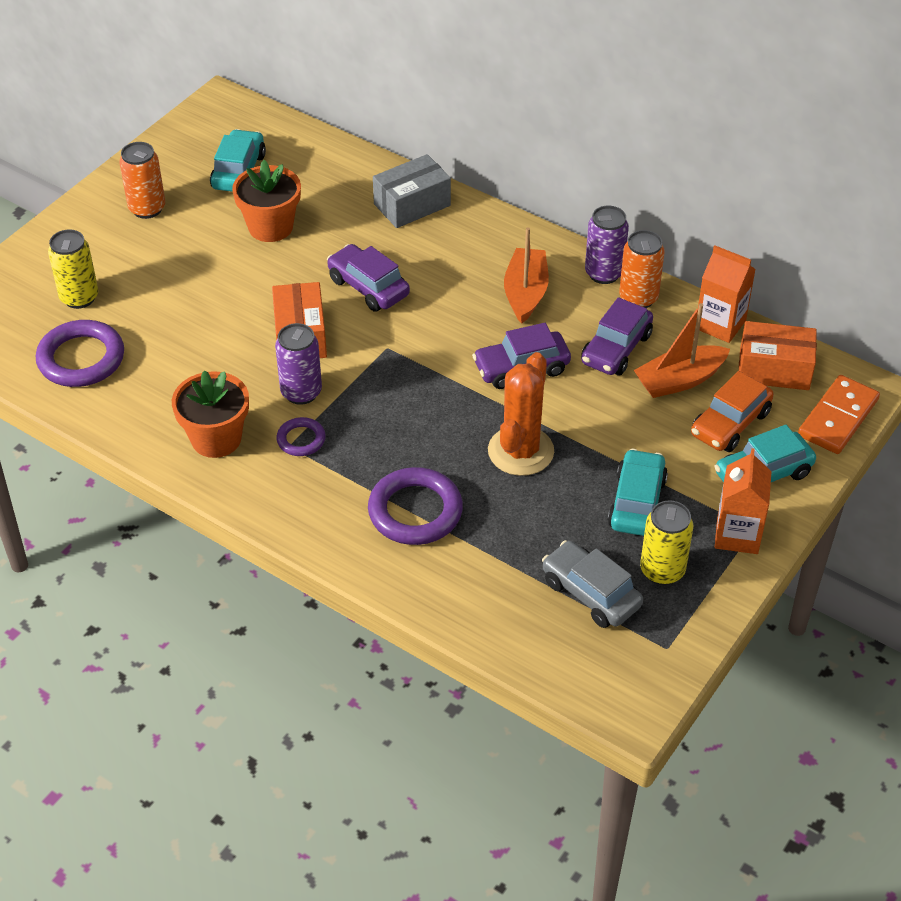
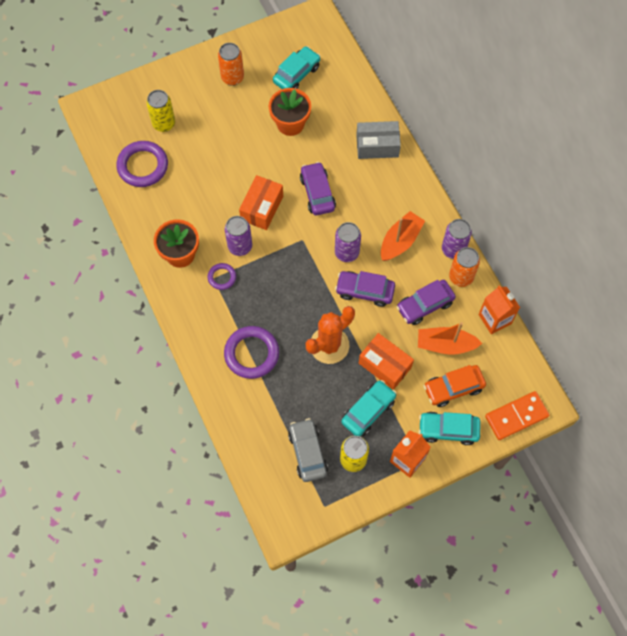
camera: 30 degrees right, 20 degrees up
(462, 336) = (347, 253): none -> purple can
(774, 369) = (503, 365): orange box -> orange box (385, 365)

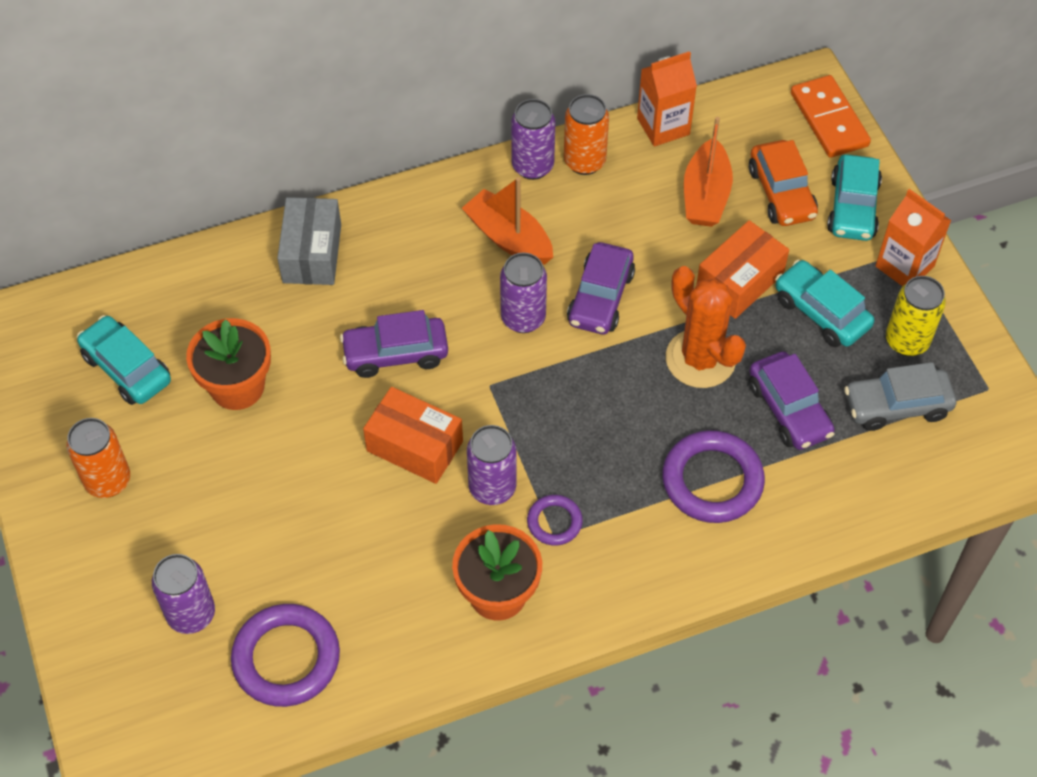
camera: 85 degrees left, 10 degrees down
(164, 124) = (191, 614): yellow can -> purple can
(425, 305) = (633, 215): purple car -> purple car (789, 409)

